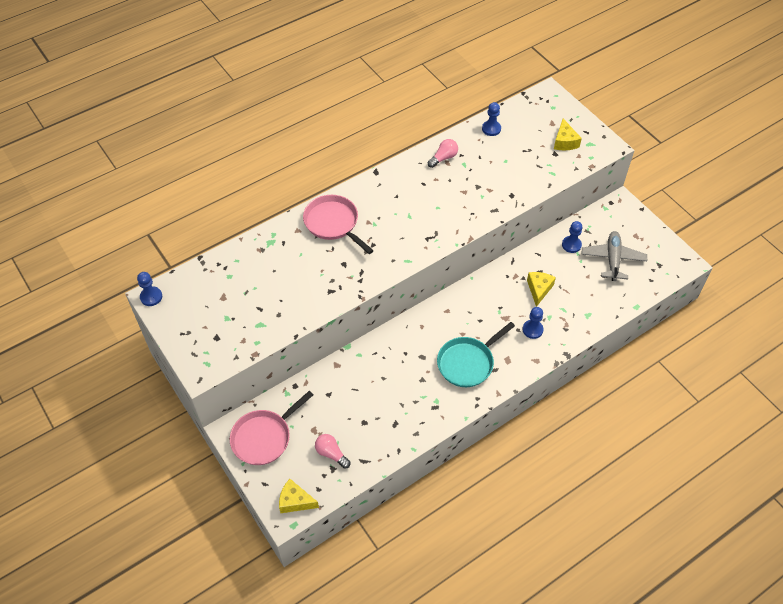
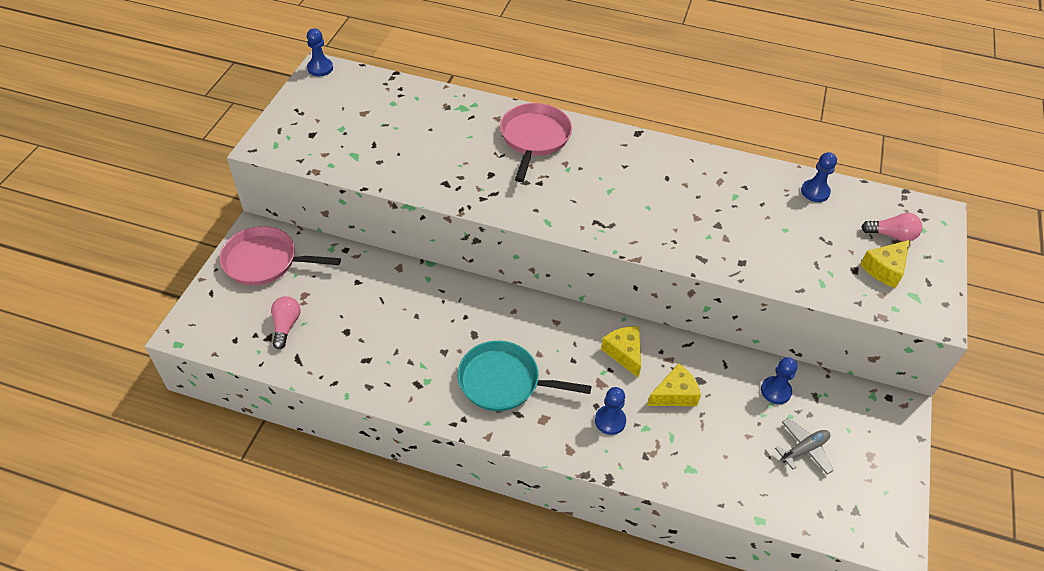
camera: 50 degrees right, 5 degrees down
(295, 501) = (207, 329): yellow cheese -> yellow cheese (624, 353)
(443, 158) = (722, 175): pink light bulb -> pink light bulb (891, 235)
(612, 259) = (804, 449): grey plane -> grey plane, size x0.64

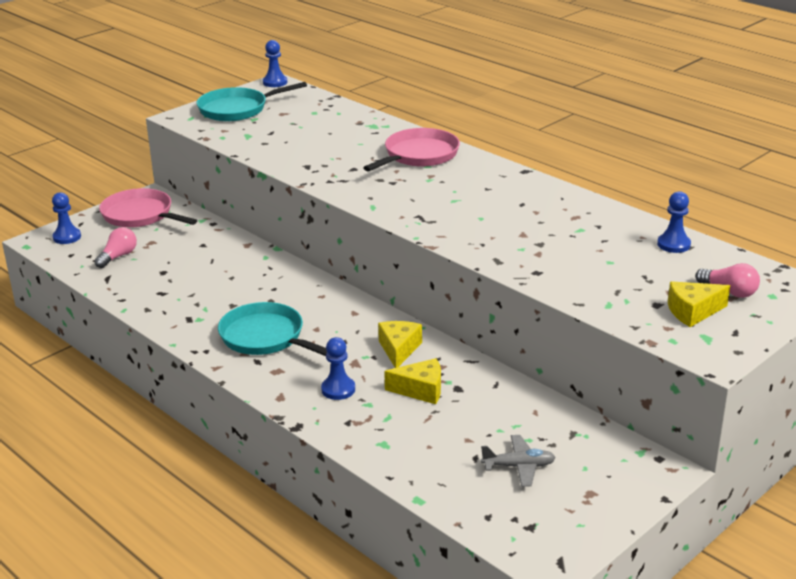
camera: 30 degrees right, 20 degrees down
(313, 119) = (237, 109): none -> turquoise pan
(775, 391) = (531, 417): blue pawn -> blue pawn (67, 237)

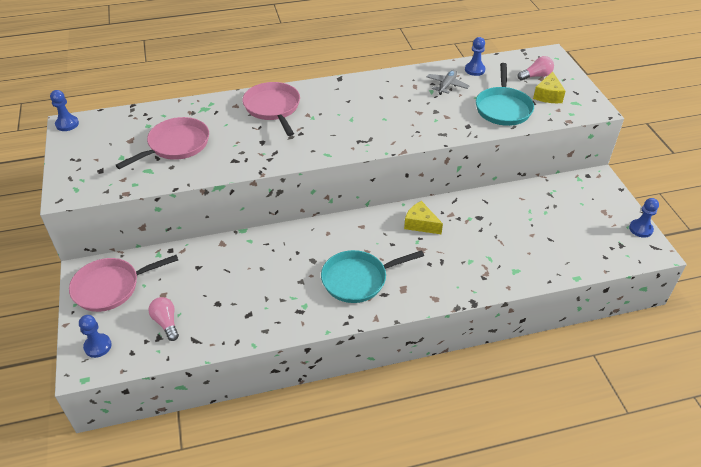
camera: 60 degrees left, 15 degrees up
(237, 109) = (92, 159): turquoise pan -> turquoise pan (503, 108)
(299, 133) = (176, 145): none -> pink pan
(338, 389) = (445, 268): blue pawn -> blue pawn (640, 229)
(421, 390) = (471, 233): yellow cheese -> none
(519, 466) = (567, 226): grey plane -> grey plane (447, 85)

